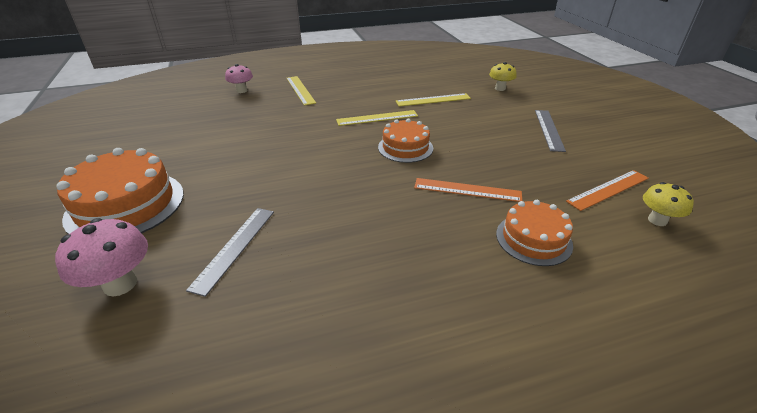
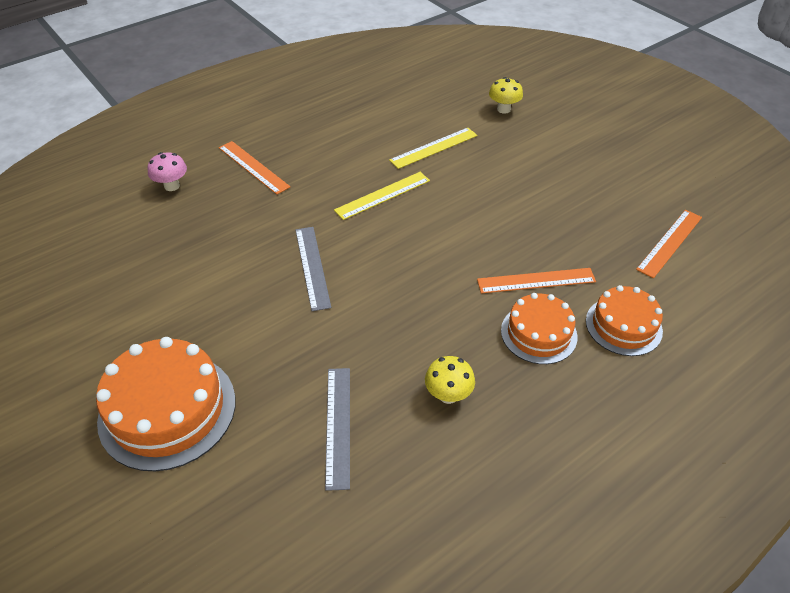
camera: 20 degrees left, 10 degrees up
(120, 284) = (249, 505): pink mushroom -> none
(300, 90) = (253, 167): yellow ruler -> orange ruler
(405, 147) = (441, 236): orange cake -> orange cake (538, 333)
(548, 129) = (583, 168): grey ruler -> grey ruler (312, 267)
(657, 220) = (723, 270): yellow mushroom -> yellow mushroom (448, 395)

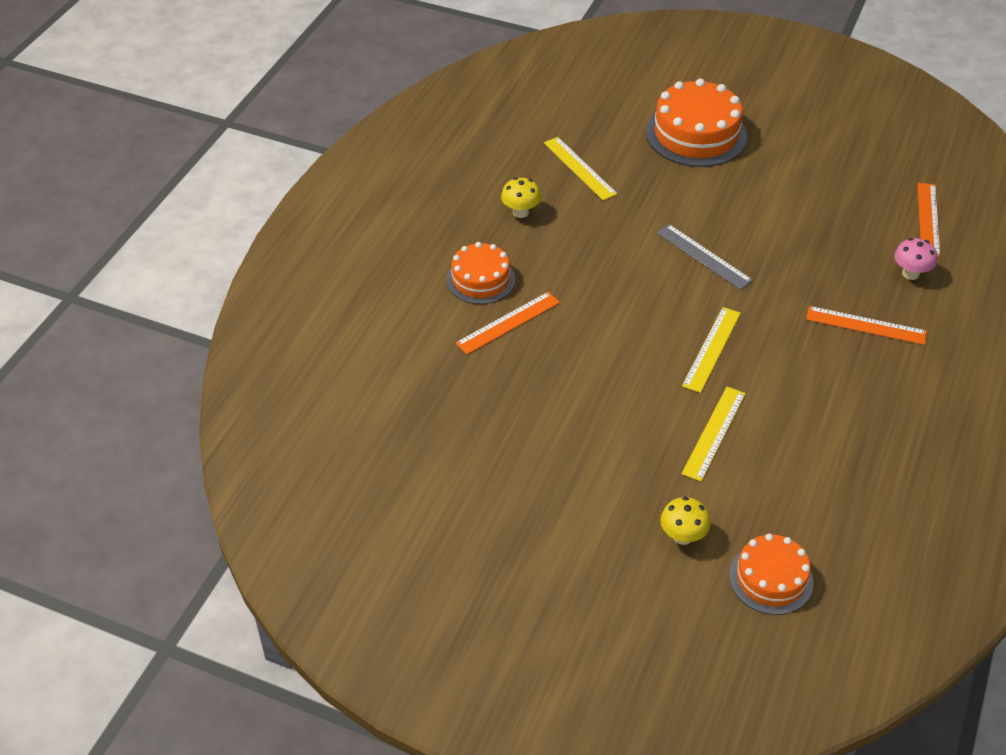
camera: 150 degrees right, 0 degrees up
(338, 425) = (579, 168): grey ruler -> yellow ruler
(623, 326) = (414, 313): orange cake -> orange cake (771, 578)
(669, 242) = (401, 415): orange ruler -> orange ruler (928, 219)

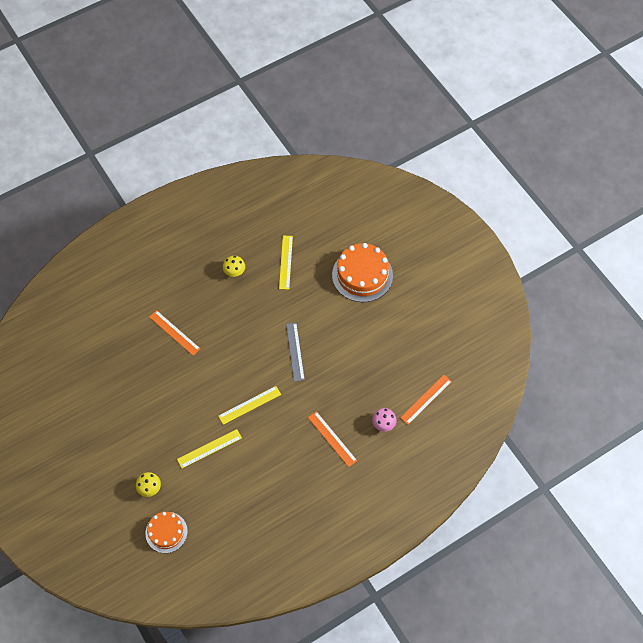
camera: 35 degrees right, 15 degrees up
(480, 279) = (183, 300): orange cake -> none
(508, 322) = (174, 332): orange ruler -> orange ruler turned 45 degrees clockwise

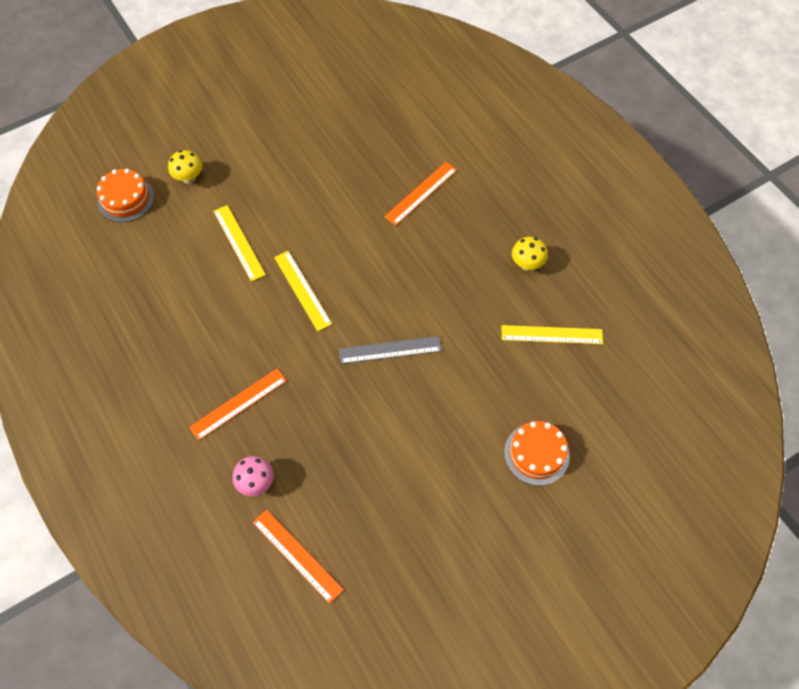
camera: 90 degrees right, 0 degrees up
(362, 275) = (536, 454): orange cake -> orange cake, size x0.61

